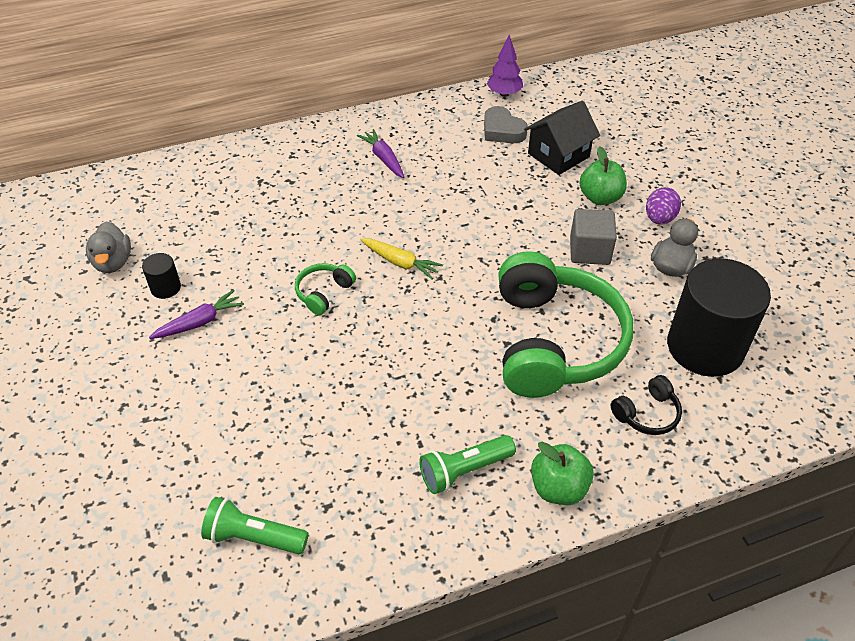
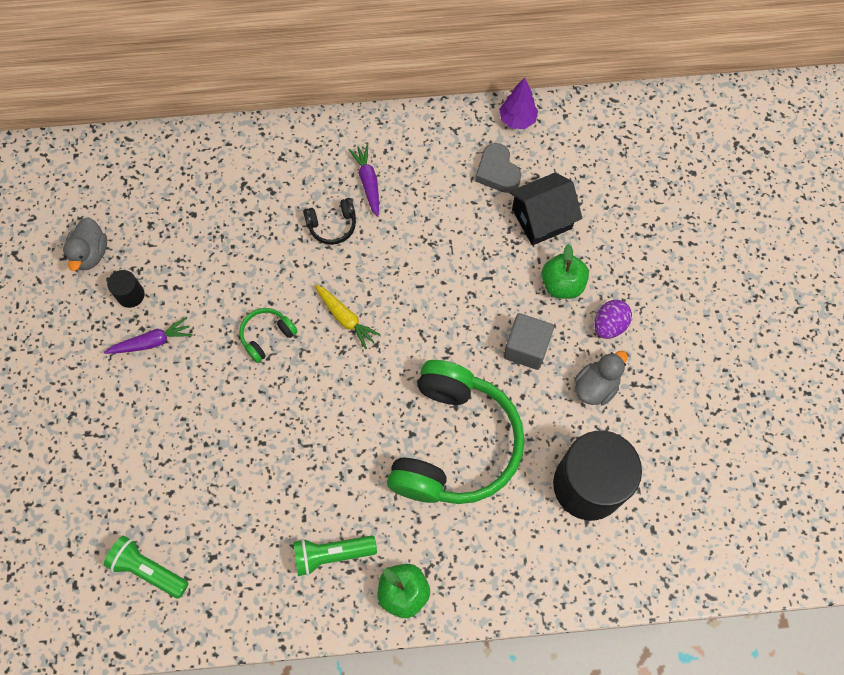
camera: 15 degrees right, 20 degrees up
(647, 414) = (506, 541): black headphones -> black headphones (332, 225)

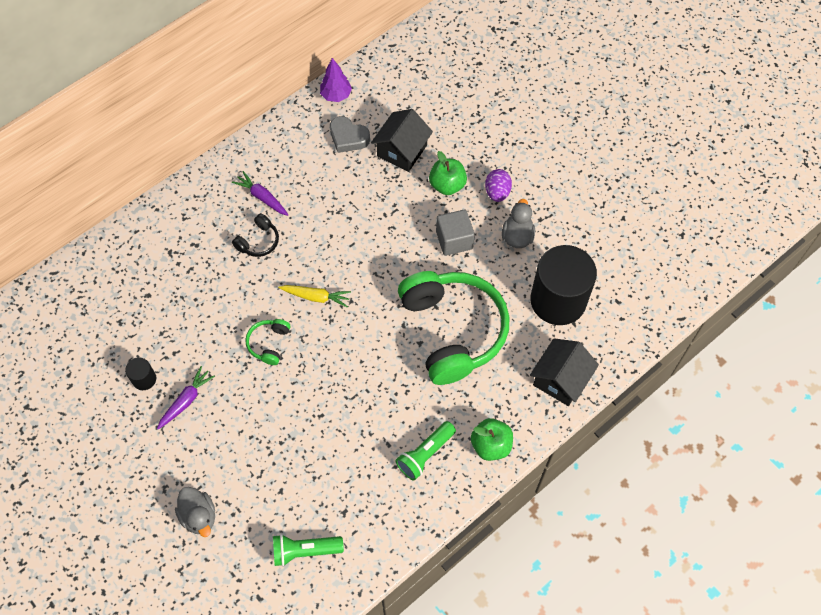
camera: 35 degrees left, 5 degrees down
(91, 254) = (89, 370): grey duck -> grey duck (199, 516)
(527, 573) = (560, 379): none -> black house

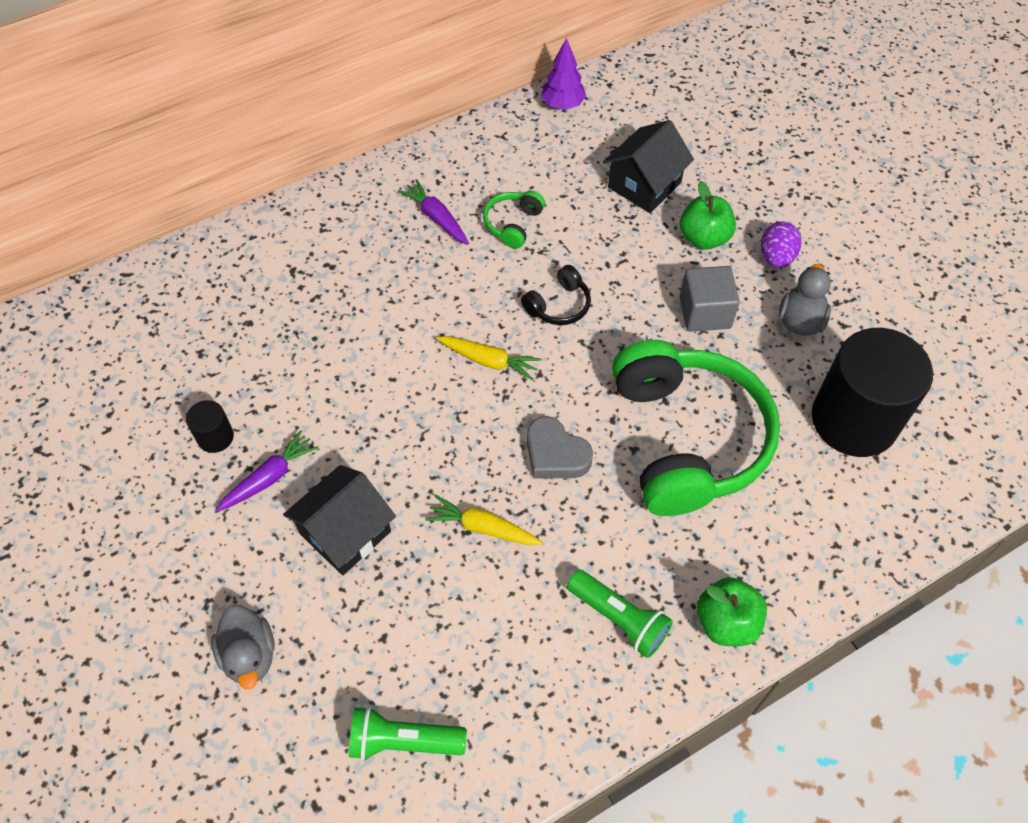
camera: 10 degrees right, 5 degrees down
(258, 241) = (420, 274): black headphones -> black headphones (558, 305)
(269, 343) = (408, 415): green headphones -> green headphones (513, 224)
(331, 411) = (483, 528): none -> yellow carrot
(348, 137) = (571, 158): grey heart -> grey heart (555, 454)
(425, 454) = (619, 619): green flashlight -> green flashlight turned 105 degrees counterclockwise
(560, 379) = (848, 538): black house -> black house (345, 533)

